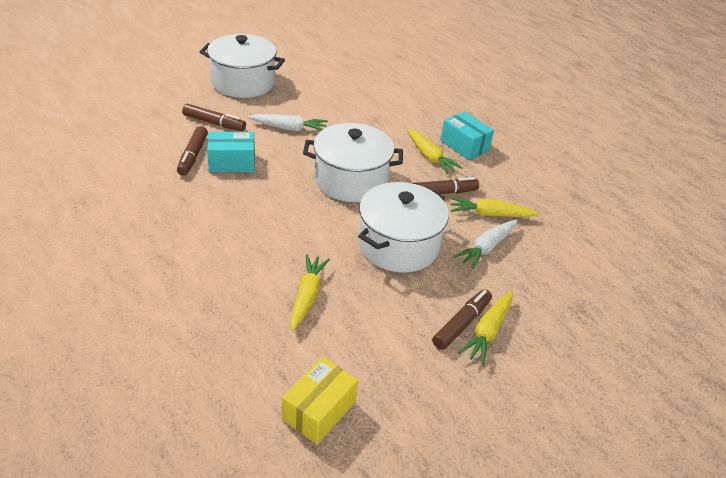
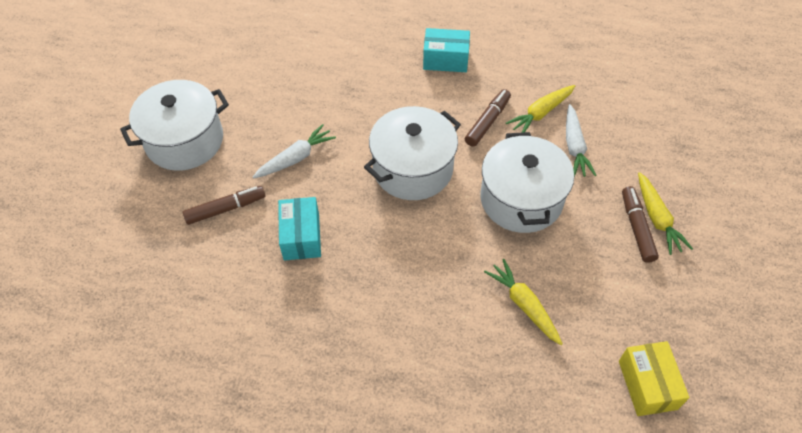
camera: 40 degrees left, 15 degrees up
(193, 156) = (259, 260): brown marker -> none
(232, 163) = (301, 236): turquoise box -> turquoise box turned 45 degrees counterclockwise
(430, 157) = (436, 93): yellow carrot -> none

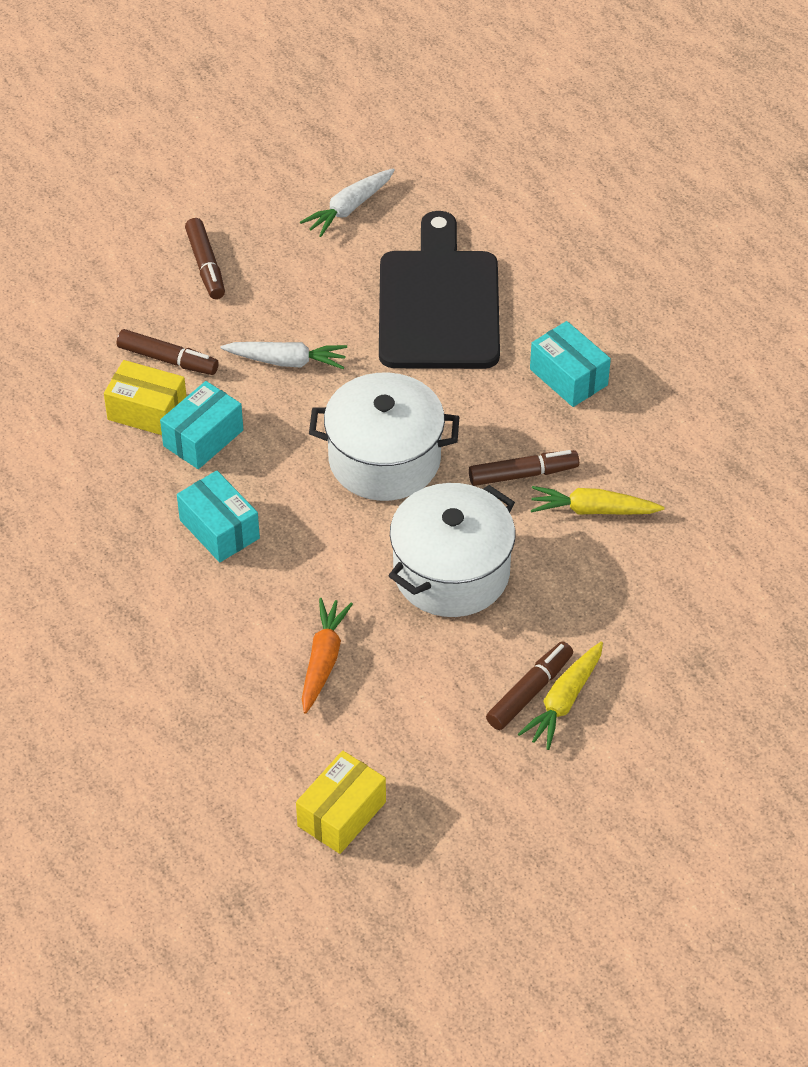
camera: 45 degrees right, 5 degrees down
(185, 141) = (206, 265): white pot -> brown marker
(250, 248) = (147, 411): none -> yellow box
(338, 70) = (439, 303): none -> black cutting board
(375, 281) = (219, 529): none -> turquoise box
(524, 305) = (323, 660): yellow carrot -> orange carrot
(574, 147) = (580, 570): white carrot -> white carrot (349, 208)

